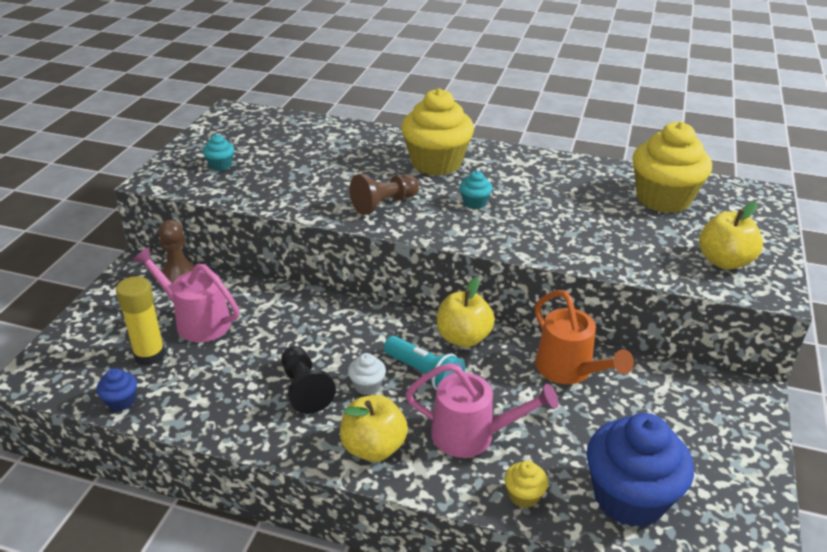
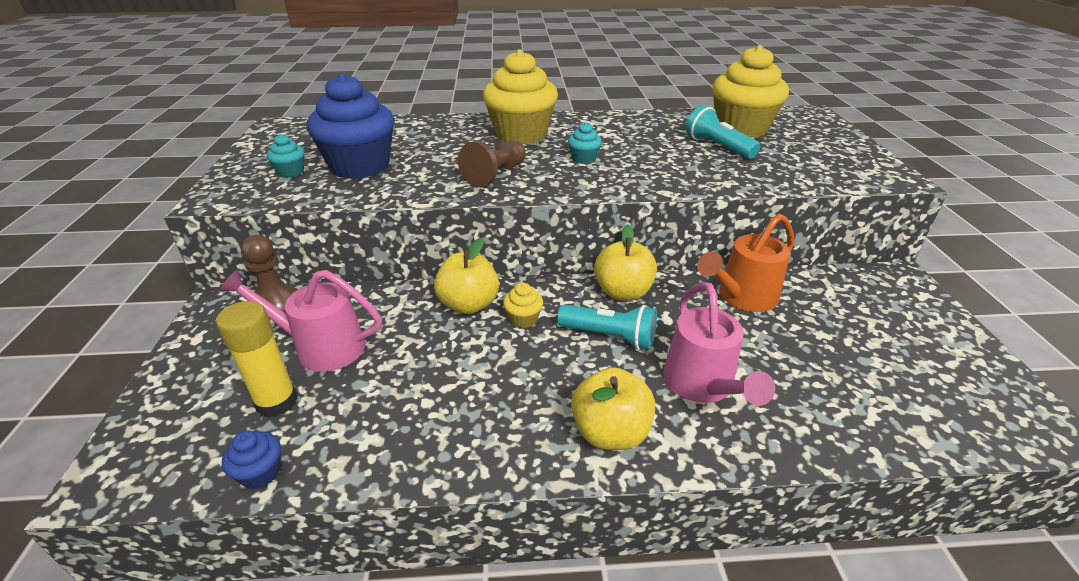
camera: 20 degrees left, 0 degrees up
(304, 389) = (492, 389): black pawn -> none
(367, 385) = (559, 365): white cupcake -> none
(473, 435) = (702, 386): pink watering can -> pink watering can turned 90 degrees clockwise
(523, 495) = (799, 435): yellow cupcake -> yellow cupcake (523, 319)
(569, 371) = (741, 297): orange watering can -> orange watering can turned 105 degrees clockwise
(618, 216) = (718, 147): none -> turquoise flashlight
(629, 497) = (893, 403): blue cupcake -> blue cupcake (360, 166)
(724, 261) = (836, 164): yellow apple -> yellow apple (469, 304)

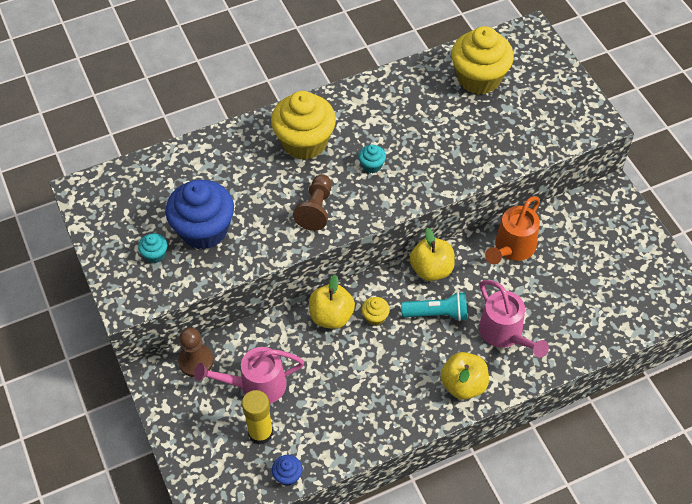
camera: 20 degrees left, 20 degrees up
(718, 147) = (467, 115): turquoise flashlight -> none

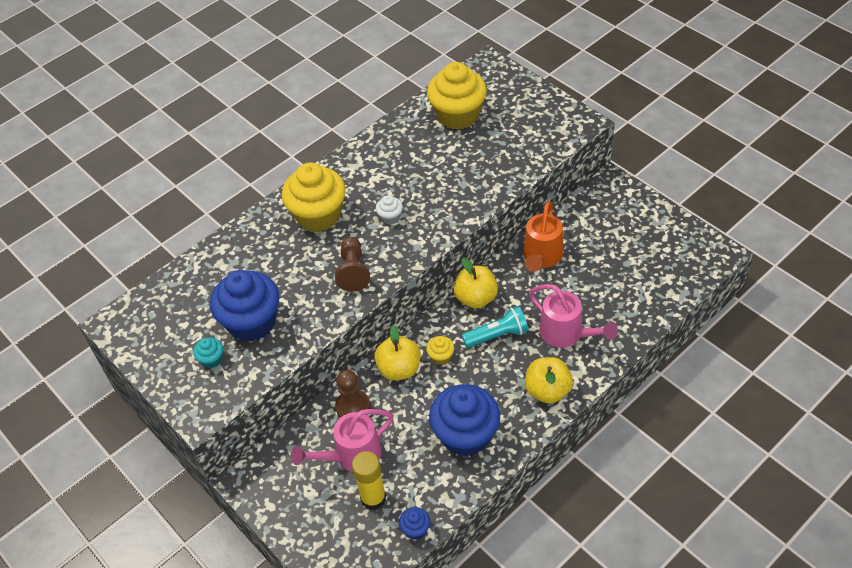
camera: 15 degrees left, 5 degrees down
(196, 361) = (284, 452): brown pawn -> brown pawn (353, 406)
(368, 402) = (465, 435): none -> blue cupcake
(372, 165) = (390, 217): turquoise cupcake -> white cupcake

